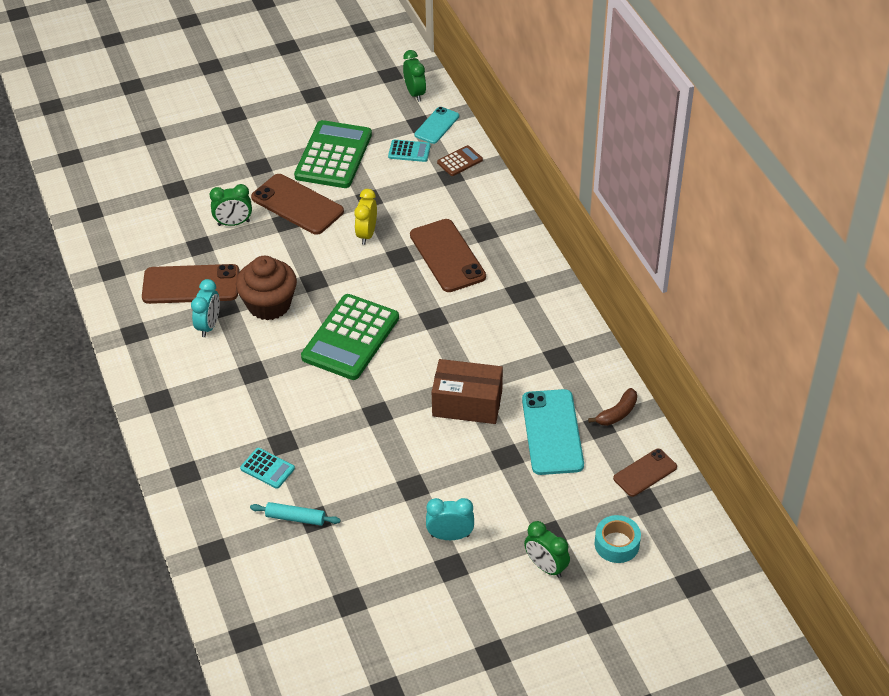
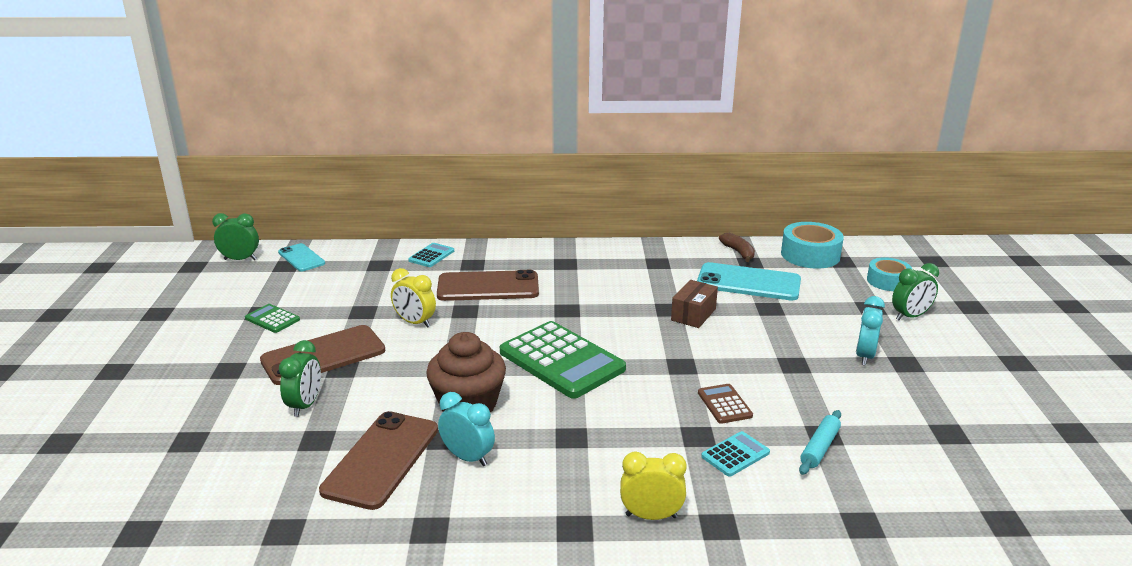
camera: 70 degrees left, 20 degrees down
(183, 436) = (651, 516): none -> yellow clock
(333, 155) = (272, 319): green calculator -> green calculator, size x0.46
(409, 151) = (320, 278): turquoise calculator -> turquoise calculator (431, 256)
(460, 161) = (365, 257): brown calculator -> brown calculator (724, 404)
(467, 403) = (693, 314): brown box -> brown box, size x0.66
(645, 473) = (810, 255): brown phone -> turquoise tape

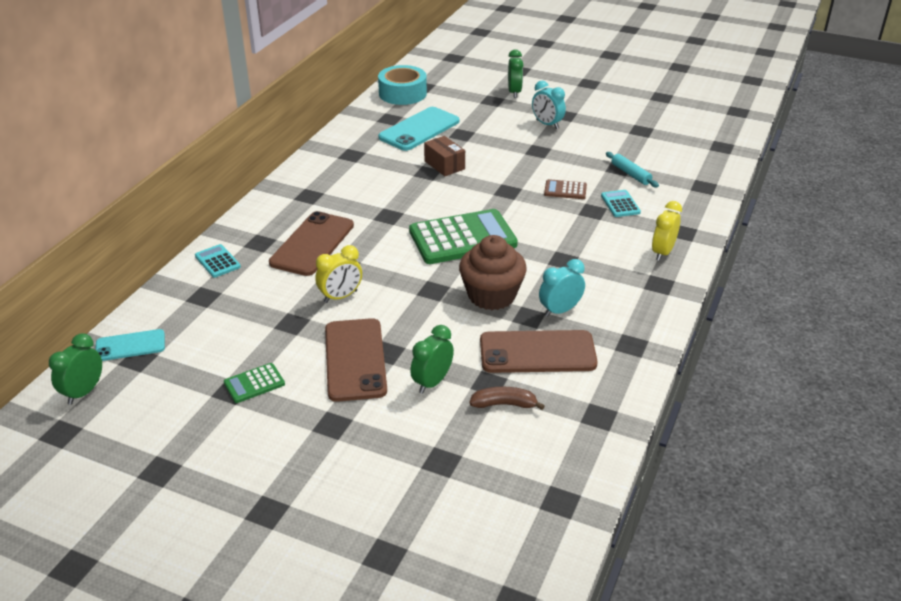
camera: 65 degrees left, 10 degrees up
(305, 405) = (432, 382): green clock -> green clock turned 90 degrees counterclockwise
(381, 459) = (537, 352): brown phone -> brown phone turned 45 degrees counterclockwise
(738, 252) = (370, 118): brown banana -> brown banana (504, 404)
(887, 281) = (465, 82): turquoise tape -> none

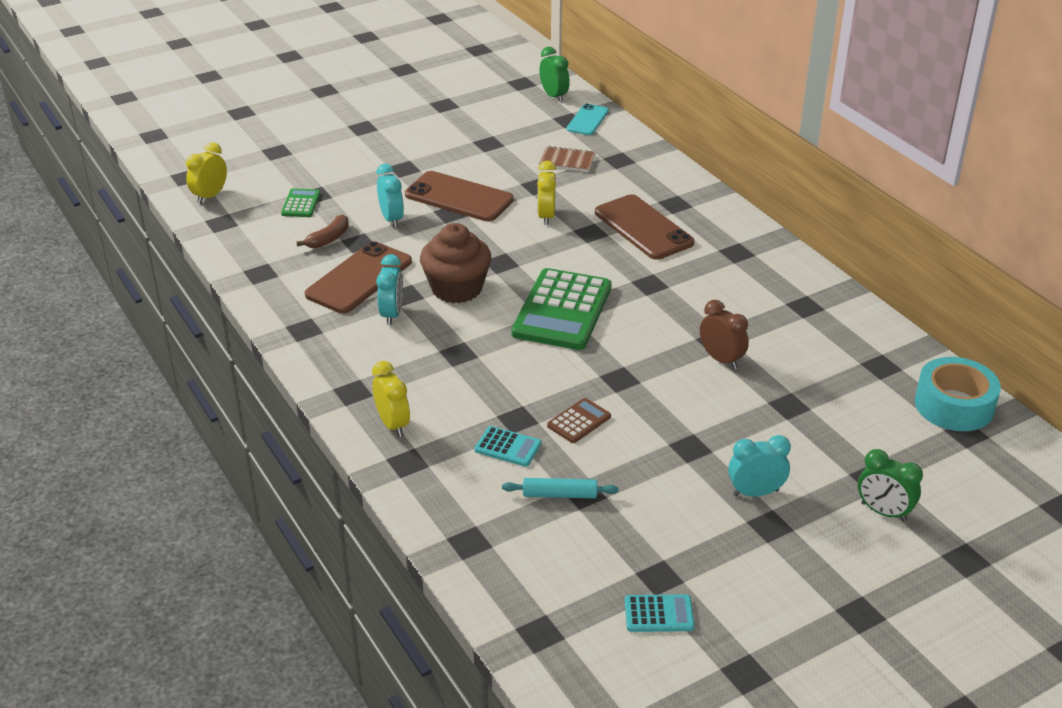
camera: 125 degrees right, 0 degrees up
(217, 261) = (665, 177): turquoise calculator -> turquoise calculator (659, 614)
(229, 325) = (567, 161): none -> brown notebook
(254, 383) = (484, 153): green calculator -> green calculator (301, 204)
(419, 129) = (830, 377): turquoise phone -> none
(432, 382) = (391, 219): green clock -> turquoise clock
(444, 165) = (721, 359): brown box -> brown clock
(527, 548) = (210, 196): none -> yellow clock

